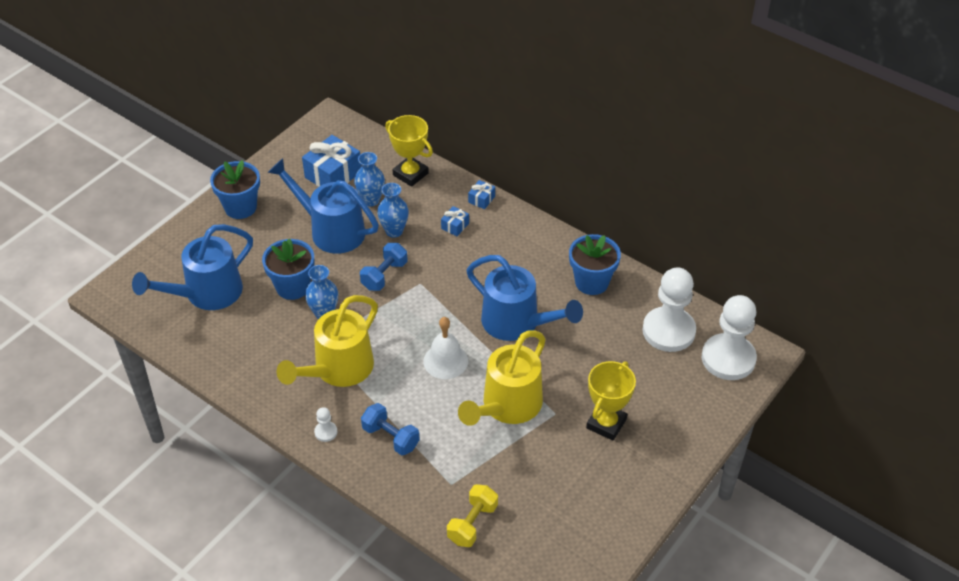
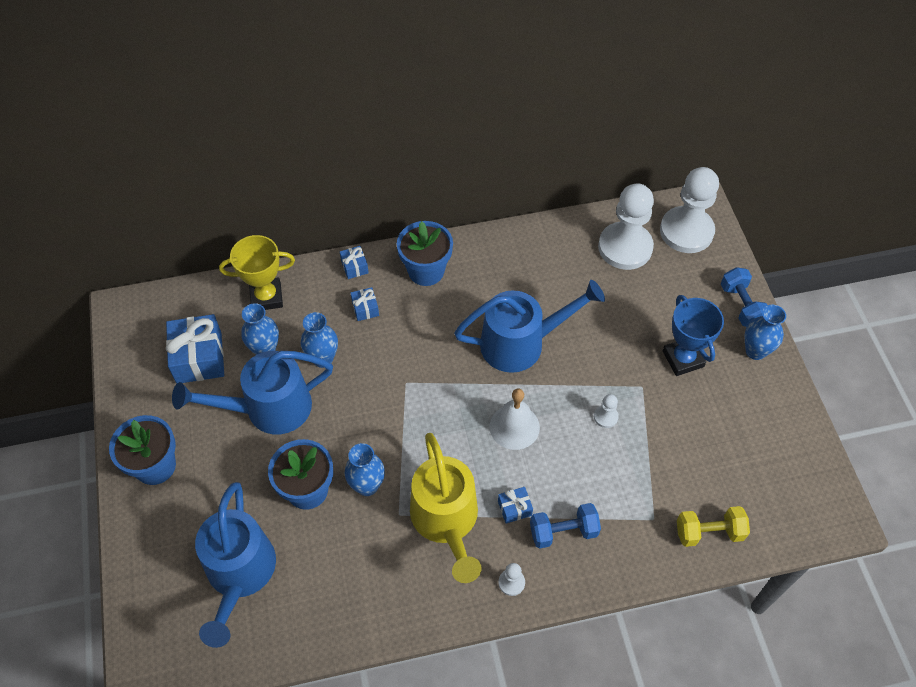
camera: 50 degrees left, 10 degrees up
(382, 400) = (514, 508): none -> blue gift
(384, 275) = (369, 404): blue dumbbell -> blue dumbbell (741, 305)
(472, 523) = (709, 532): yellow dumbbell -> yellow dumbbell turned 75 degrees counterclockwise
(507, 407) = (605, 417): yellow watering can -> white pawn
(591, 282) = (526, 259): blue flower pot -> blue flower pot (426, 271)
(606, 424) = (683, 359): yellow trophy -> blue trophy
(663, 465) = (755, 351): none -> blue vase

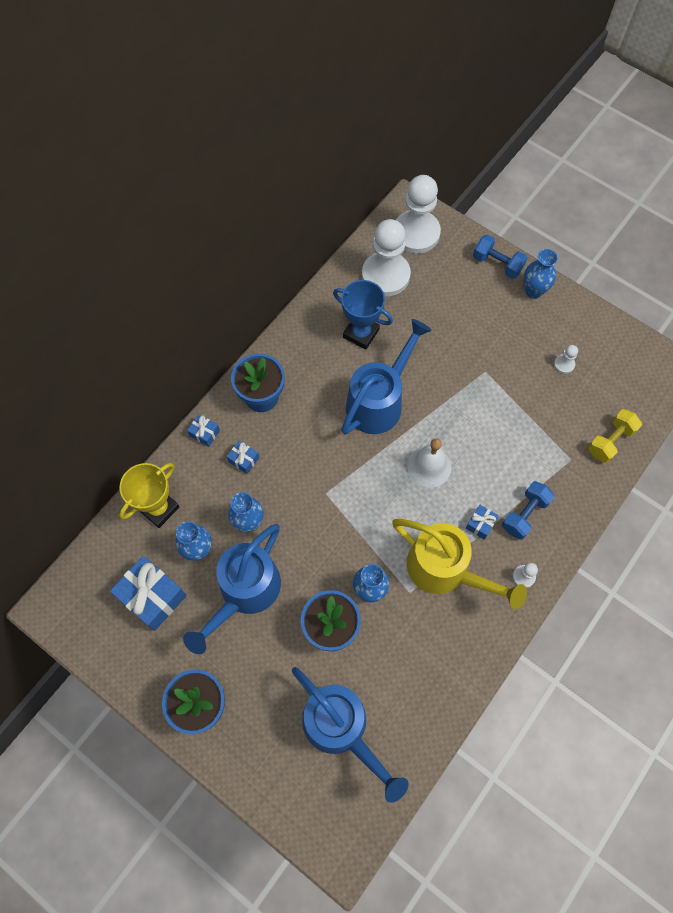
camera: 40 degrees left, 10 degrees up
(605, 417) = (481, 412): white pawn -> white pawn (564, 364)
(683, 359) = (494, 331): blue trophy -> blue trophy (361, 333)

